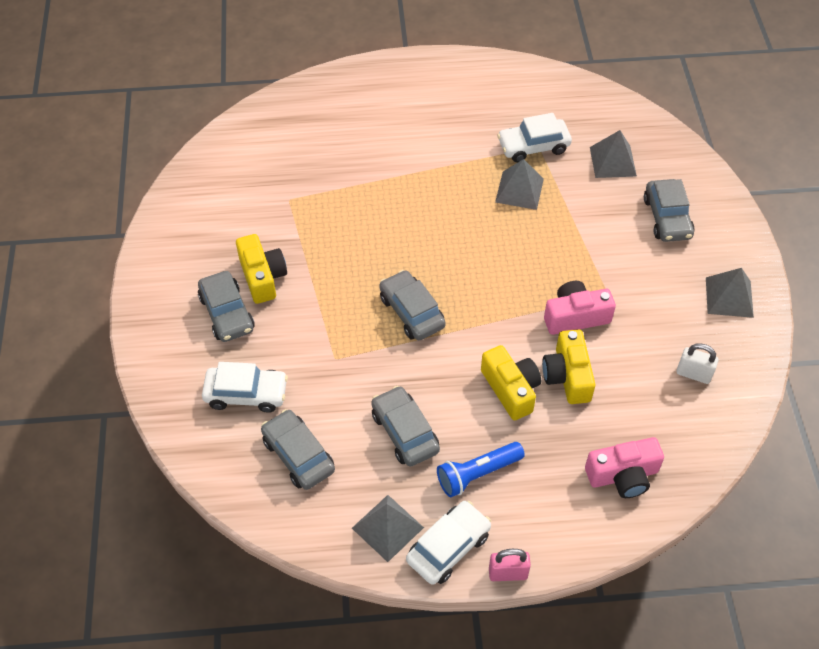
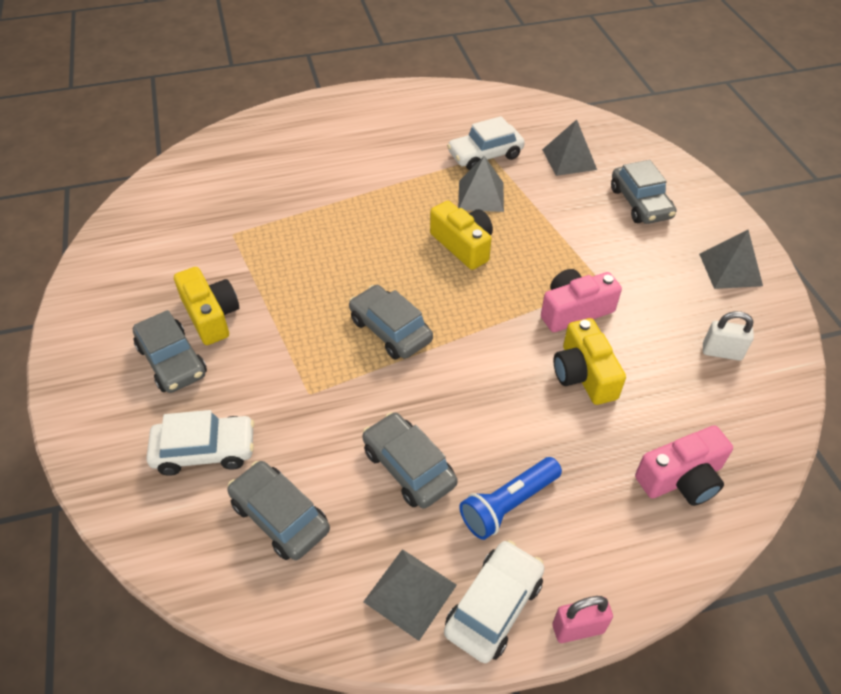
camera: 10 degrees left, 5 degrees down
(511, 389) = (523, 398): yellow camera -> yellow camera (463, 245)

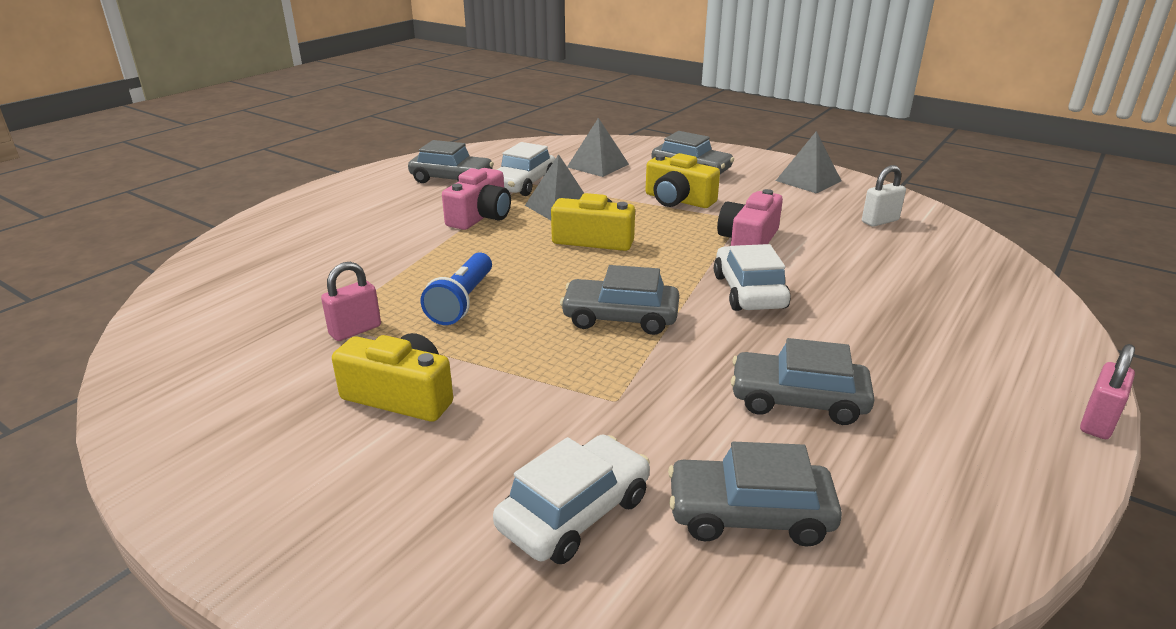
camera: 40 degrees left, 20 degrees down
(172, 361) = (407, 458): grey car -> grey car (452, 179)
(238, 248) = (355, 330): none -> pink padlock
(410, 593) = (958, 488): grey pyramid -> none
(493, 606) = (1027, 450): white car -> white car (749, 291)
(508, 504) = (913, 377): blue flashlight -> blue flashlight (462, 301)
(584, 374) = (819, 272): yellow camera -> yellow camera (678, 200)
(681, 478) = (982, 296): pink camera -> pink camera (480, 216)

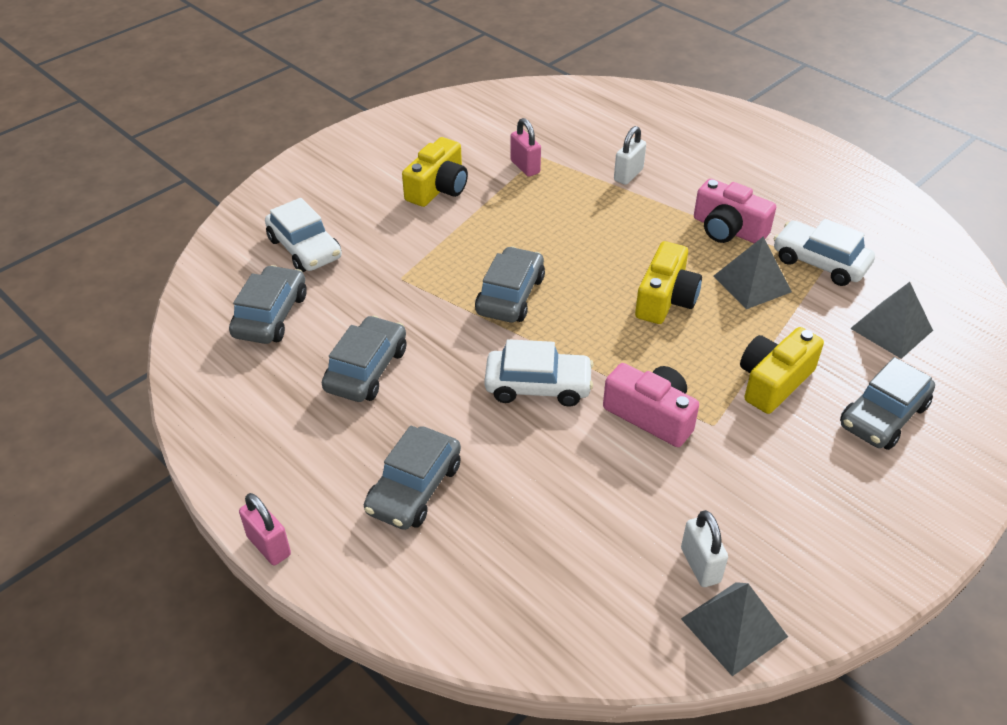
camera: 100 degrees right, 15 degrees up
(382, 265) = (628, 175): none -> white padlock
(452, 179) = (832, 213): grey car -> grey car (414, 488)
(462, 301) = (556, 214): blue flashlight -> none
(808, 180) = (852, 537): grey pyramid -> grey pyramid (734, 627)

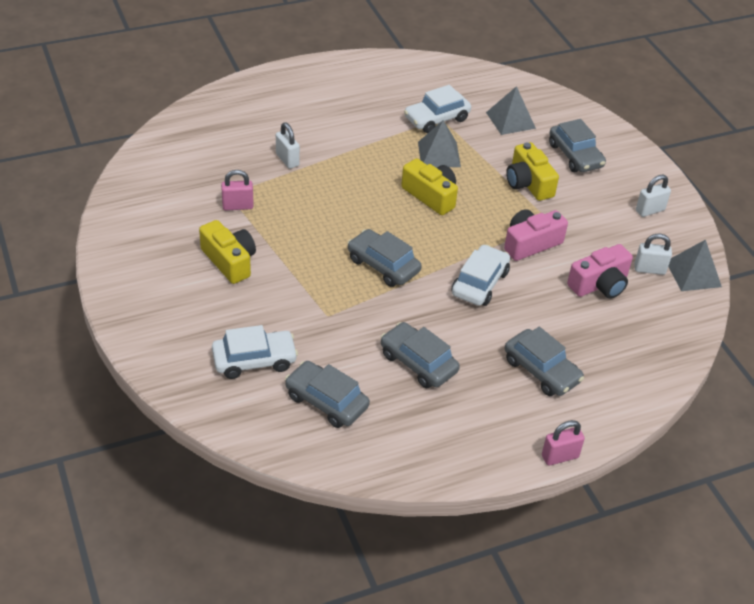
camera: 70 degrees left, 0 degrees up
(728, 229) = (379, 141): pink camera -> pink camera (599, 284)
(839, 535) = (650, 210): none -> white padlock

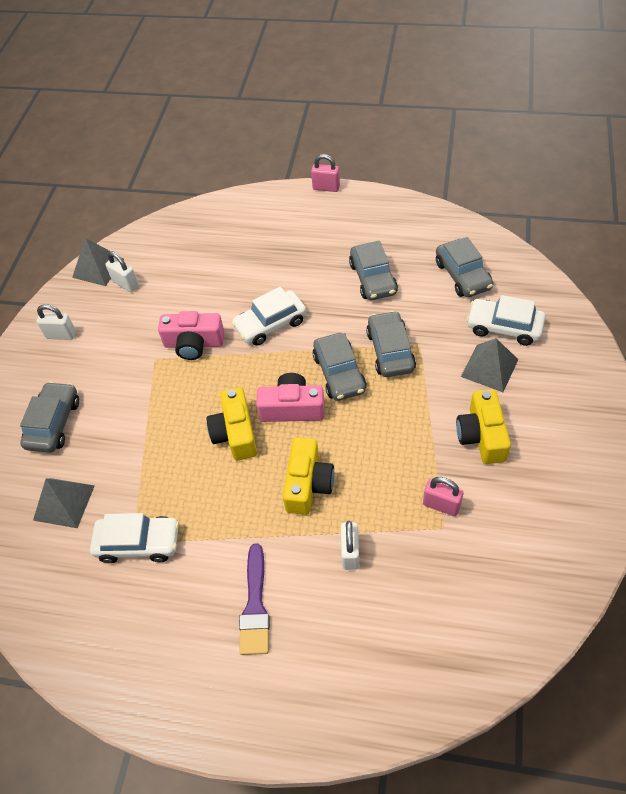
camera: 140 degrees left, 10 degrees up
(331, 117) = (255, 606): none -> purple brush
(439, 154) = (181, 486): grey pyramid -> grey pyramid (489, 368)
(528, 183) = (131, 408): yellow camera -> yellow camera (308, 484)
(541, 370) = (287, 241): grey car -> grey car (390, 351)
(599, 284) = (177, 286): pink camera -> pink camera (292, 408)

